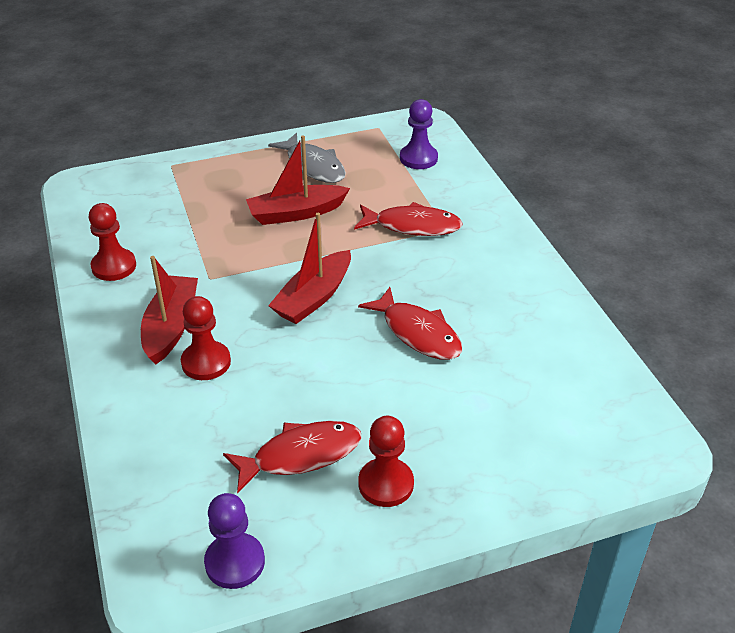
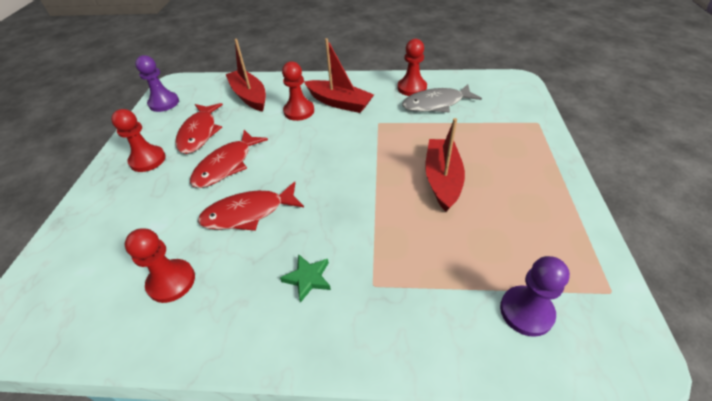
camera: 115 degrees right, 5 degrees up
(313, 166) = (523, 208): grey fish -> grey fish (436, 104)
(313, 298) = (327, 166): red boat -> red boat (249, 96)
(412, 226) = (389, 257): red fish -> red fish (226, 165)
(464, 265) = (308, 278): none -> green star
(529, 350) = (171, 281): none -> red pawn

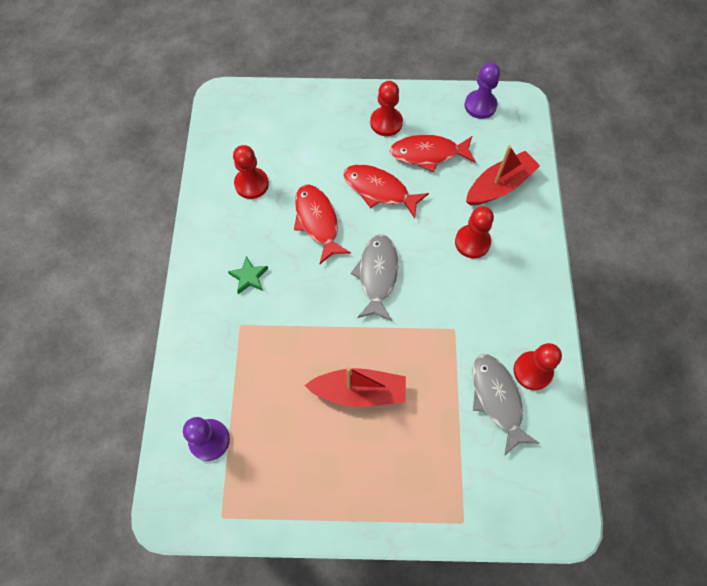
camera: 85 degrees right, 20 degrees up
(322, 167) = (377, 275): none -> grey fish
(339, 103) = (492, 284): red boat -> none

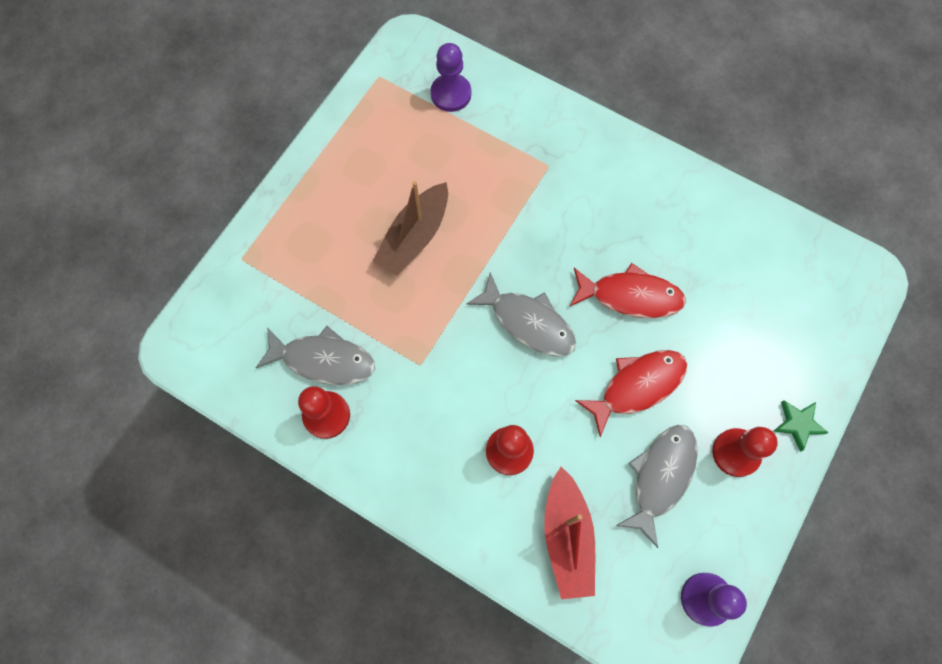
camera: 120 degrees right, 5 degrees up
(249, 277) = (599, 197): green star -> green star (798, 424)
(251, 184) = (718, 252): red pawn -> none
(359, 391) = (414, 237): red boat -> brown boat
(428, 154) = (660, 477): red fish -> grey fish

